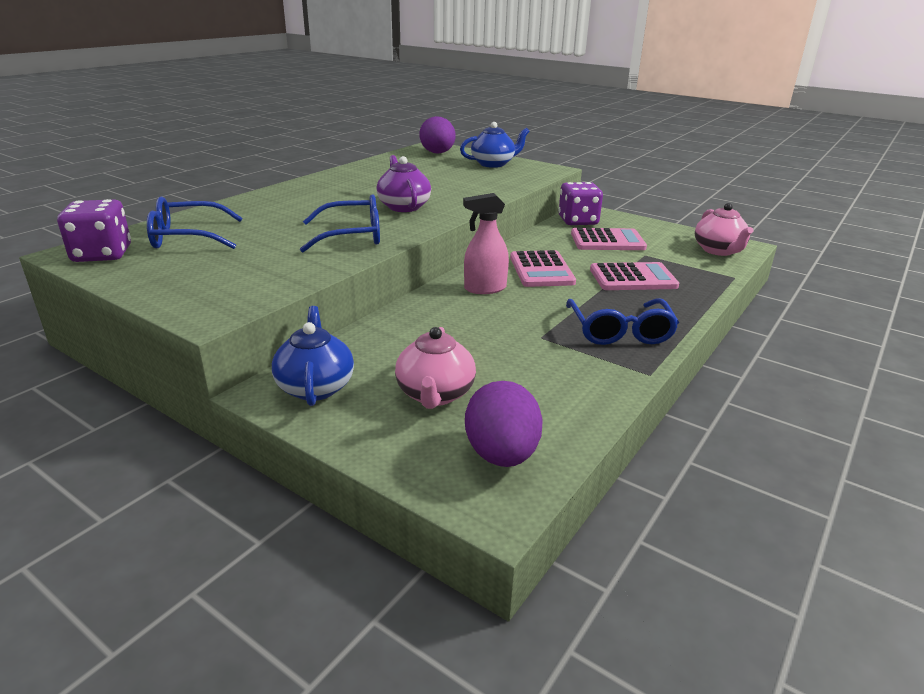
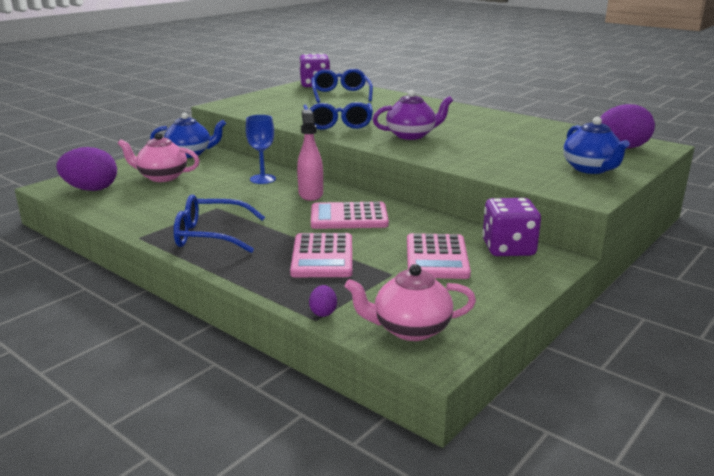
camera: 95 degrees right, 5 degrees down
(437, 318) = (263, 179): none -> blue goblet
(723, 275) = (323, 312): none -> purple egg

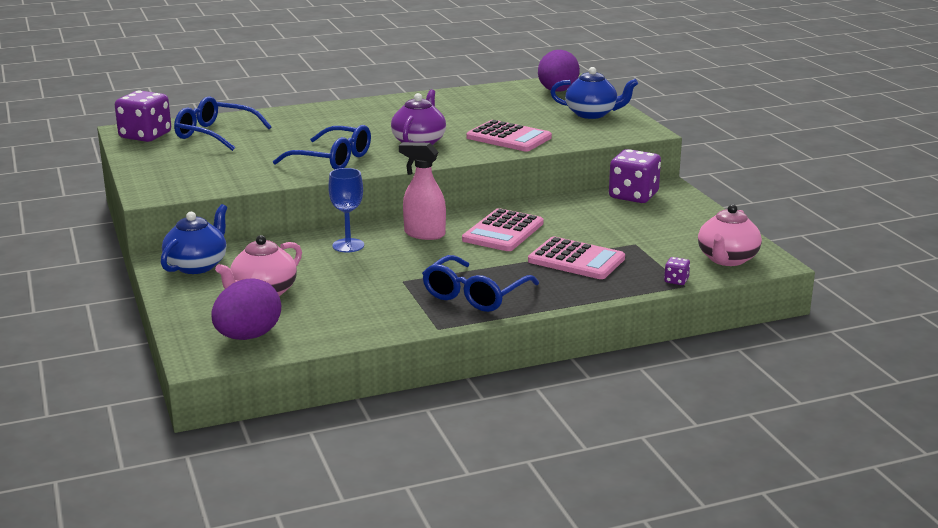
camera: 60 degrees left, 0 degrees up
(323, 312) = (676, 281): purple egg -> purple dice
(436, 257) = (623, 222): pink calculator -> pink calculator (508, 138)

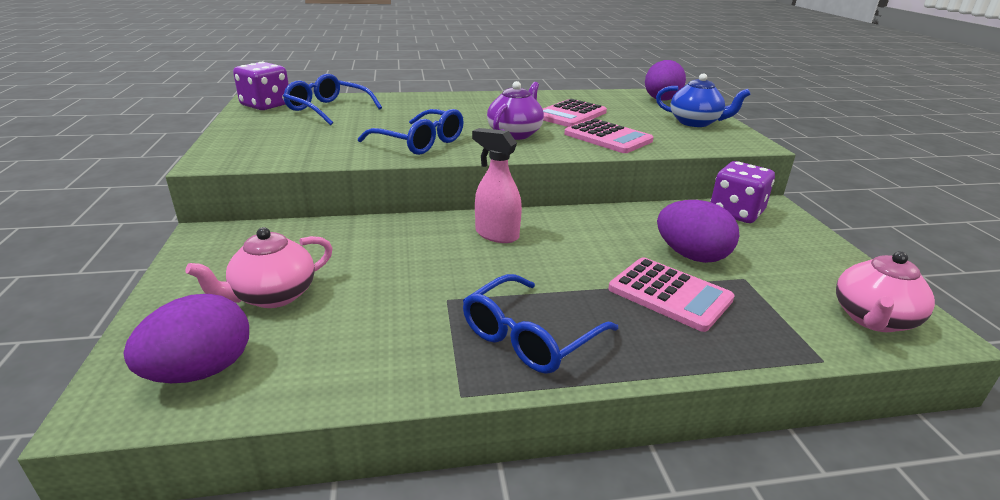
camera: 10 degrees right, 5 degrees up
(197, 265) = (232, 246): blue teapot -> none
(348, 245) = (407, 240): blue goblet -> none
(503, 232) = (585, 242): pink calculator -> pink calculator (570, 115)
(593, 233) = (691, 256): none -> purple egg
(676, 281) = (809, 349): purple dice -> none

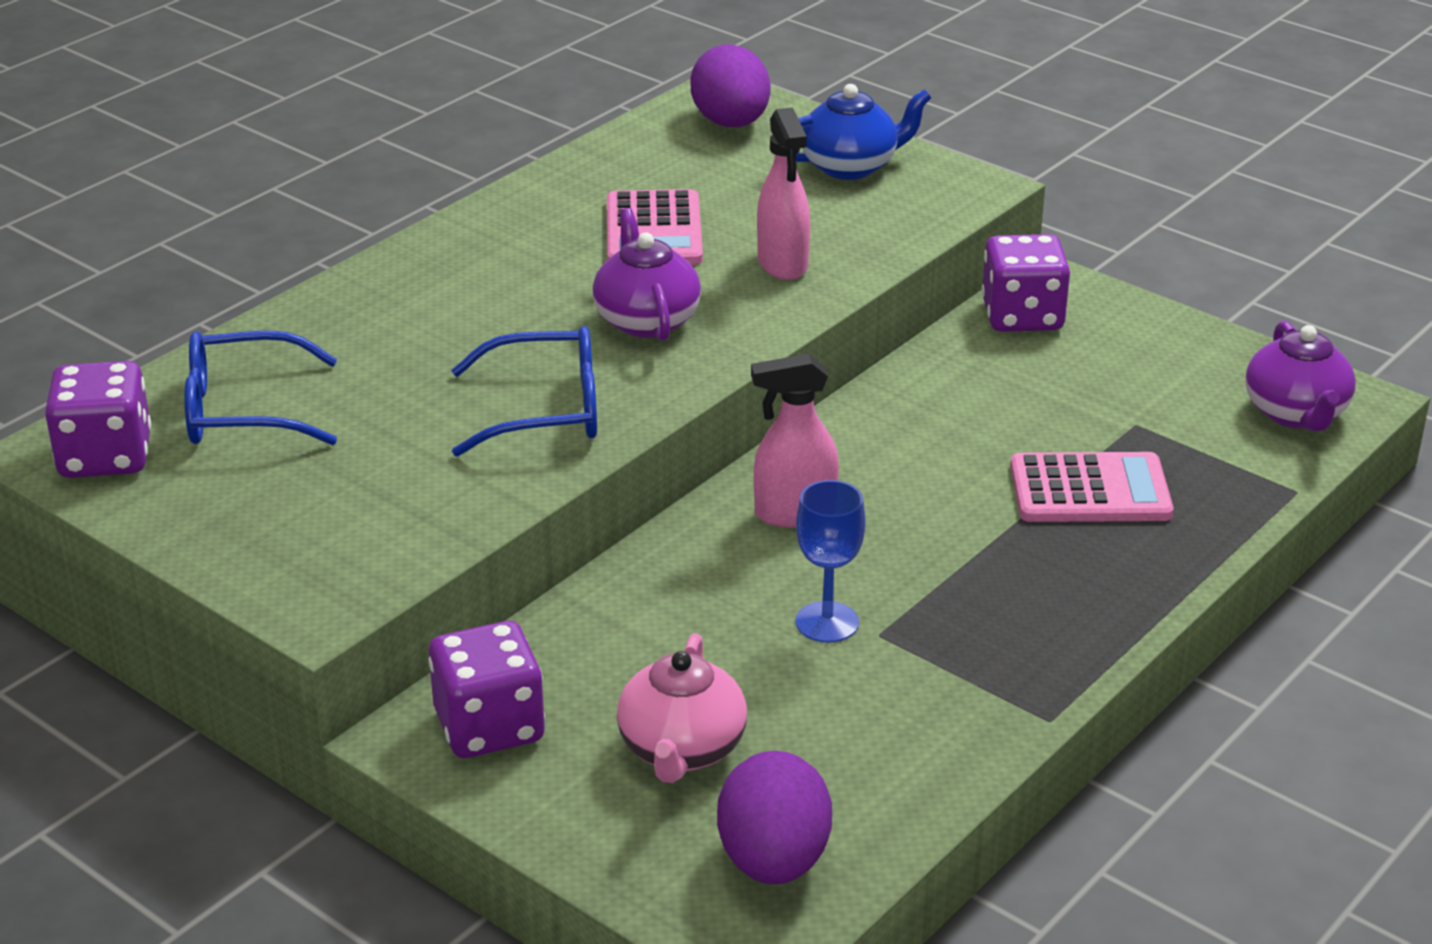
camera: 40 degrees left, 5 degrees up
(233, 246) = (489, 726): none -> purple dice
(432, 281) = (827, 622): none -> blue goblet
(530, 337) = (1025, 624): blue glasses -> none
(607, 137) = (783, 264): pink calculator -> pink spray bottle
(691, 256) = (1051, 420): purple egg -> none
(873, 319) = (1296, 414): pink teapot -> purple teapot

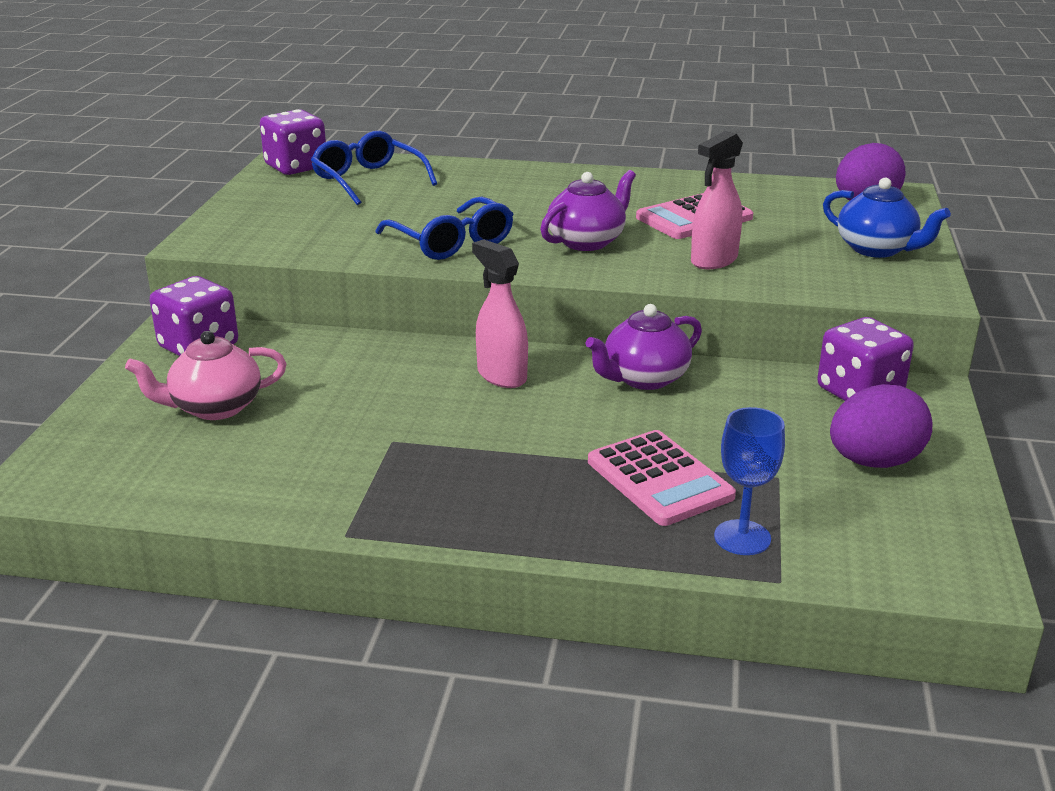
camera: 60 degrees right, 5 degrees down
(773, 861) = (119, 468): purple egg -> purple egg (874, 462)
(827, 622) = (389, 419): blue goblet -> blue goblet (742, 537)
(1296, 414) = (901, 552): purple teapot -> purple teapot (644, 378)

